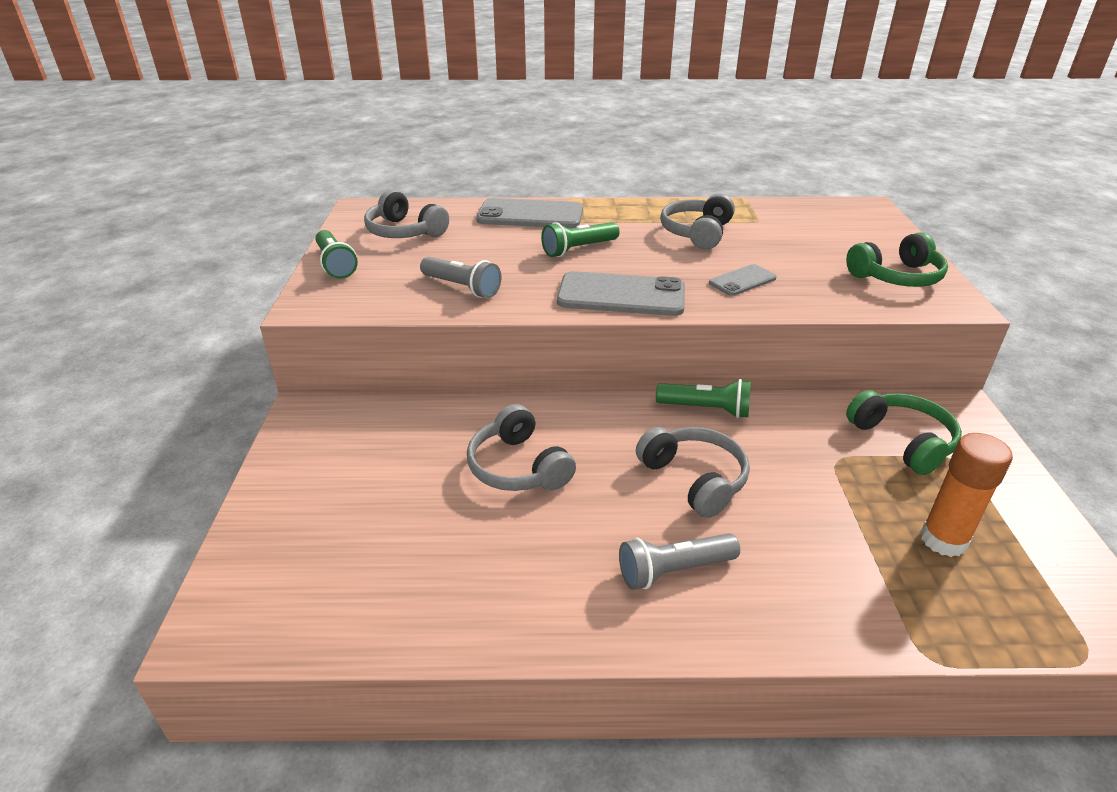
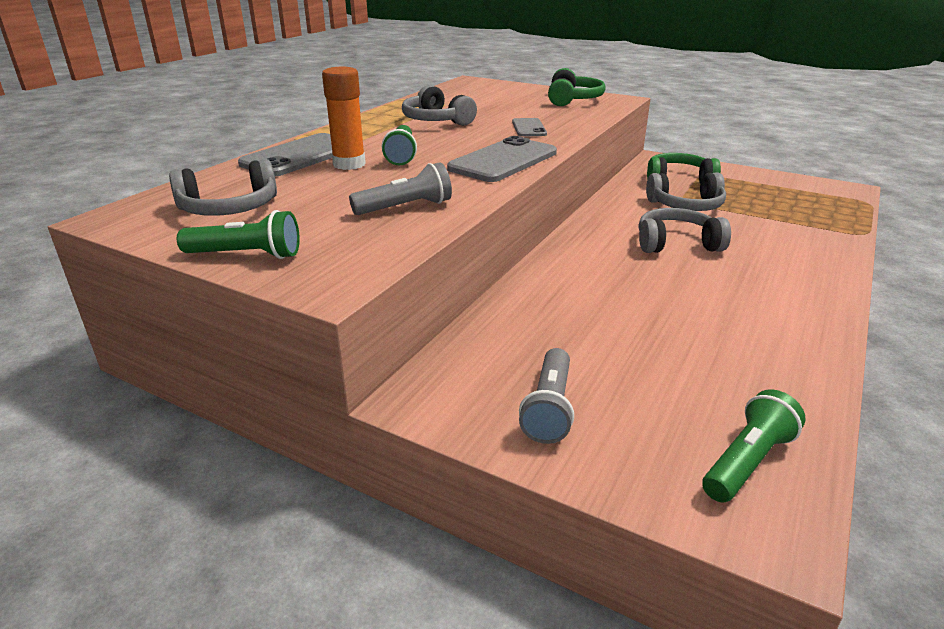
camera: 60 degrees left, 5 degrees down
(518, 467) = (615, 302): grey headphones -> grey headphones (686, 206)
(673, 570) = (769, 277): grey flashlight -> grey flashlight (549, 408)
(706, 409) = (599, 217): green flashlight -> green flashlight (747, 462)
(943, 540) = (772, 200): orange glue stick -> orange glue stick (349, 164)

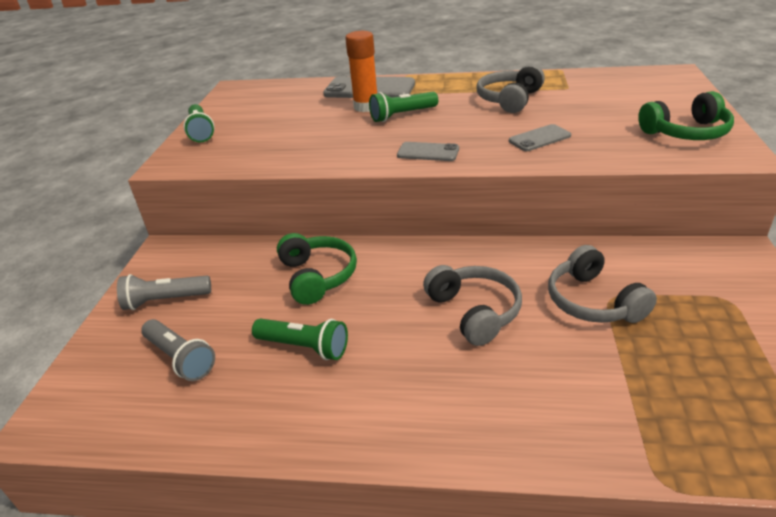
camera: 70 degrees right, 5 degrees up
(229, 208) = (263, 105): grey headphones -> none
(405, 207) = (295, 148): grey flashlight -> grey flashlight (180, 358)
(503, 161) = (428, 152): grey phone -> grey phone, size x0.54
(678, 180) = (678, 282): green headphones -> green headphones (317, 276)
(747, 462) = (117, 403): green flashlight -> green flashlight (304, 347)

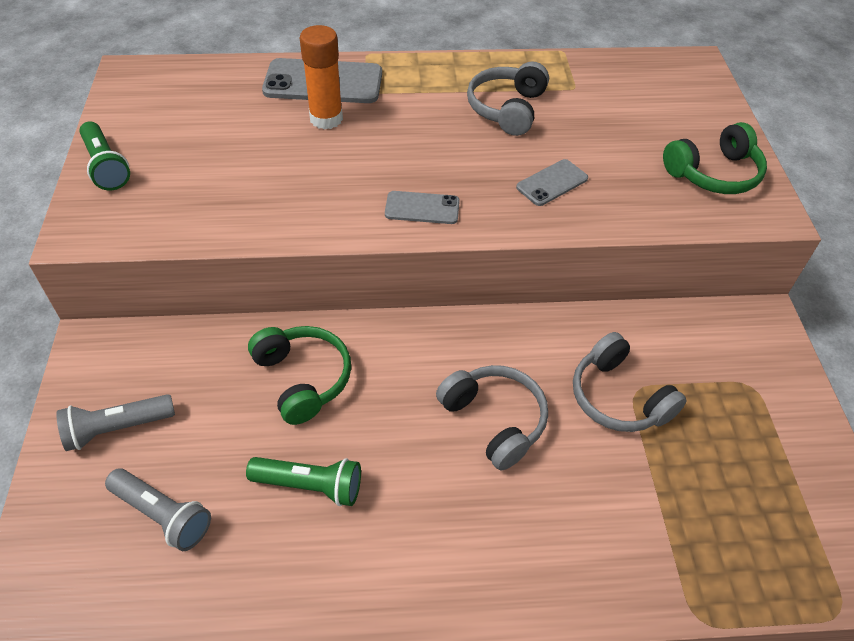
camera: 15 degrees left, 15 degrees up
(402, 115) = (377, 137): green flashlight -> none

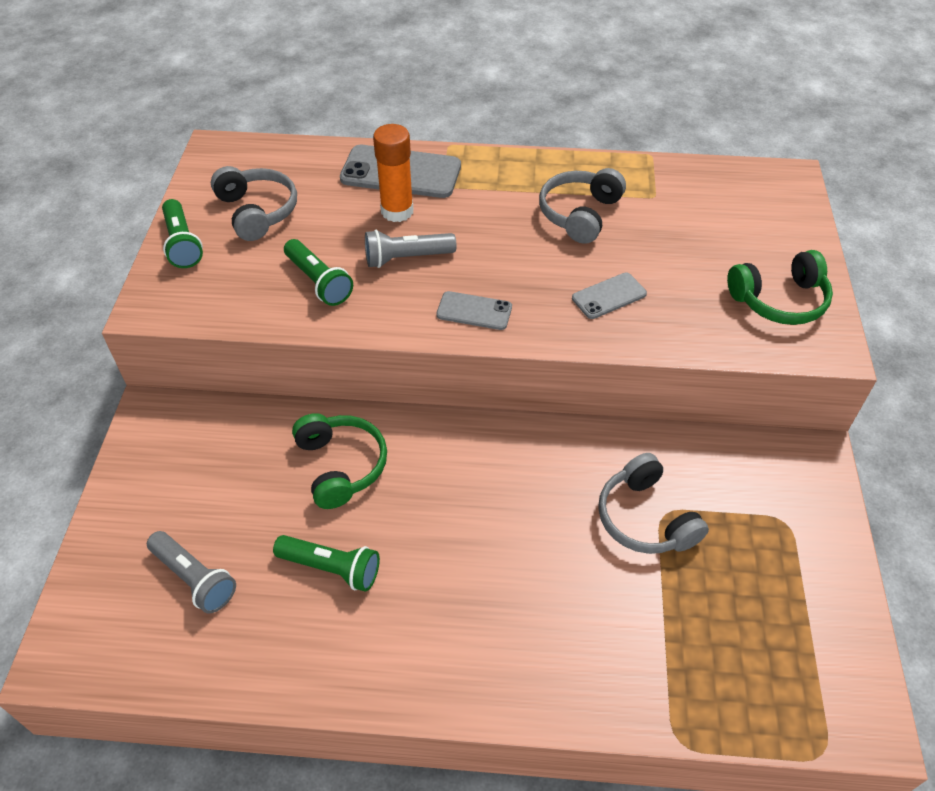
camera: 10 degrees right, 0 degrees up
(117, 428) = (164, 494): grey flashlight -> grey flashlight (406, 258)
(257, 193) = (318, 282): none -> green flashlight
(494, 420) = (517, 526): grey headphones -> grey headphones (257, 211)

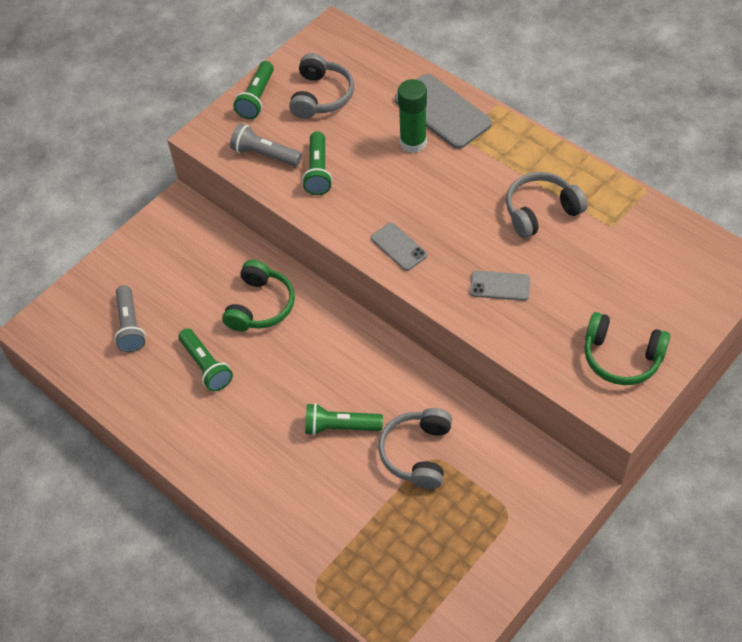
camera: 40 degrees right, 5 degrees up
(397, 211) = (413, 143): orange glue stick -> green glue stick
(406, 258) = (388, 183): grey flashlight -> grey flashlight (265, 154)
(542, 541) = (340, 426): none -> green flashlight

